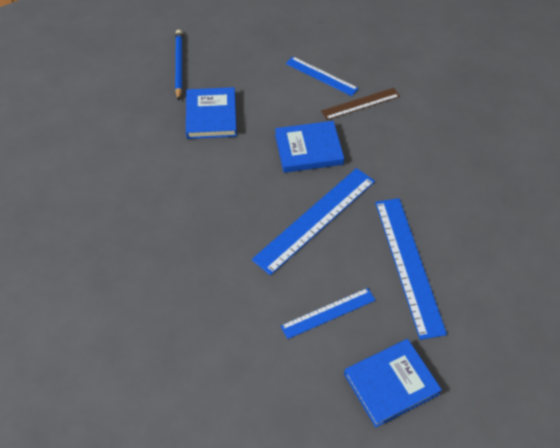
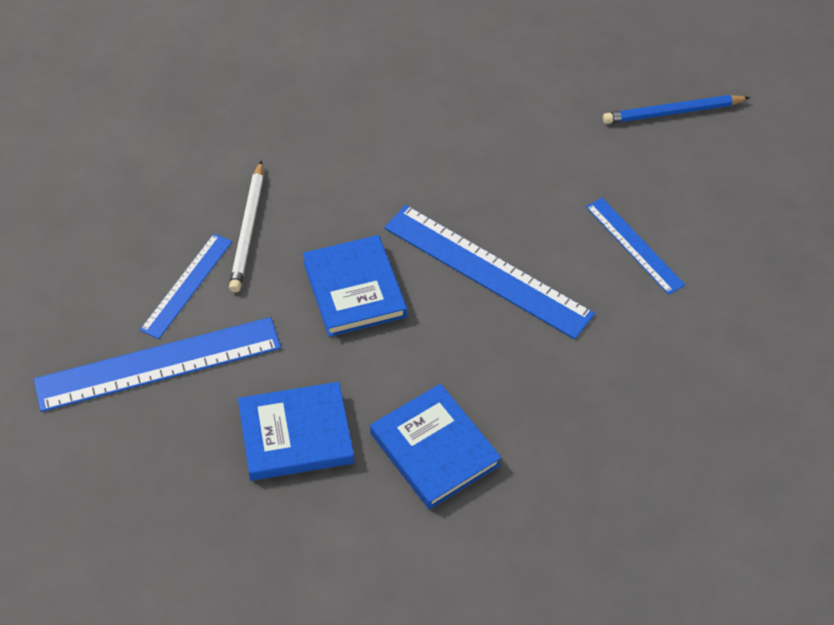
camera: 100 degrees left, 0 degrees up
(178, 65) = (170, 510): blue pencil -> blue pencil (673, 112)
(360, 104) = (248, 229): brown ruler -> white pencil
(391, 384) = (711, 179): blue book -> blue book (434, 449)
(408, 265) = (539, 166): blue ruler -> blue ruler (159, 364)

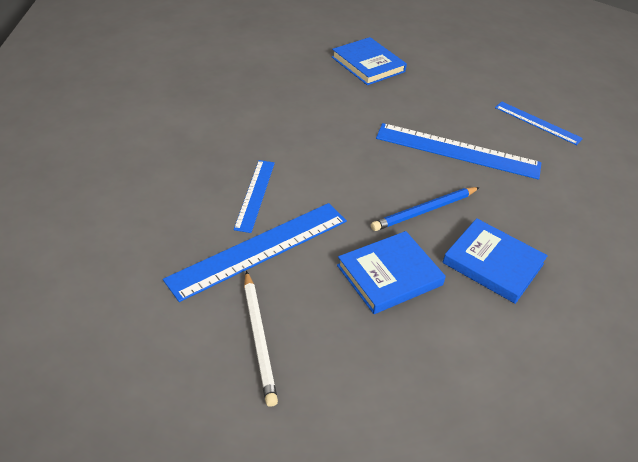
camera: 20 degrees left, 10 degrees down
(248, 229) = (282, 154): white pencil -> white pencil (259, 338)
(354, 289) = (377, 176): blue book -> blue book (368, 64)
(673, 112) = (511, 55): blue pencil -> blue pencil (425, 211)

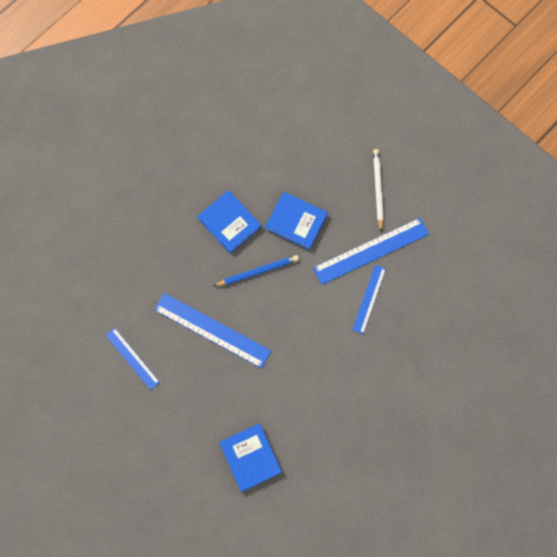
camera: 165 degrees left, 30 degrees up
(389, 275) = (296, 222): blue book -> blue book turned 45 degrees clockwise

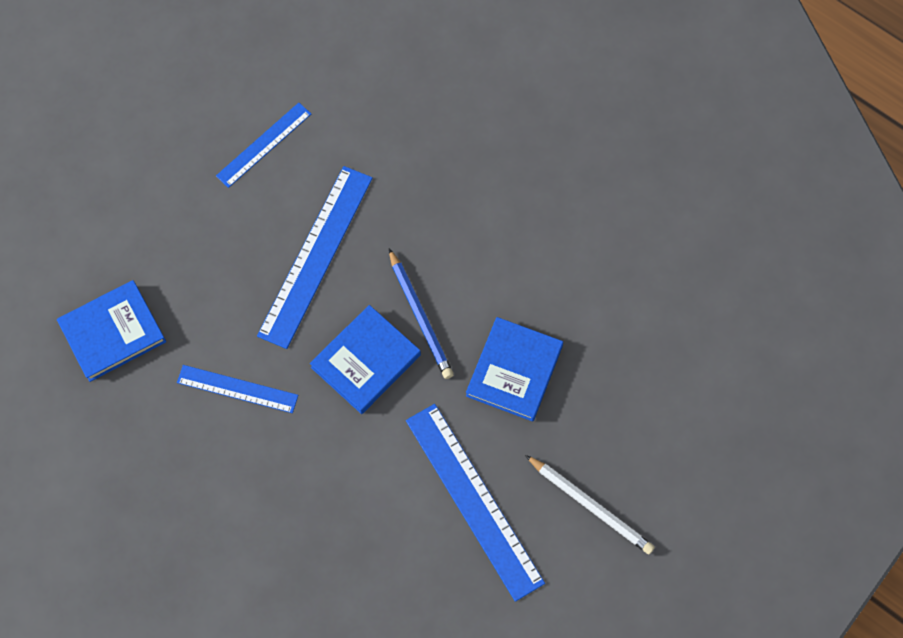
camera: 85 degrees right, 5 degrees down
(229, 223) = (501, 264): blue book -> blue book (366, 361)
(369, 299) = (386, 502): blue ruler -> blue ruler (237, 389)
(377, 189) = (590, 505): white pencil -> white pencil turned 45 degrees clockwise

